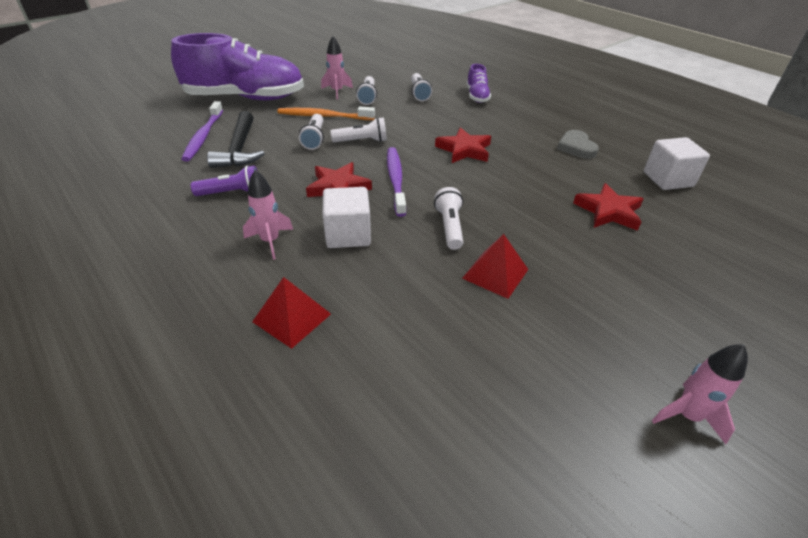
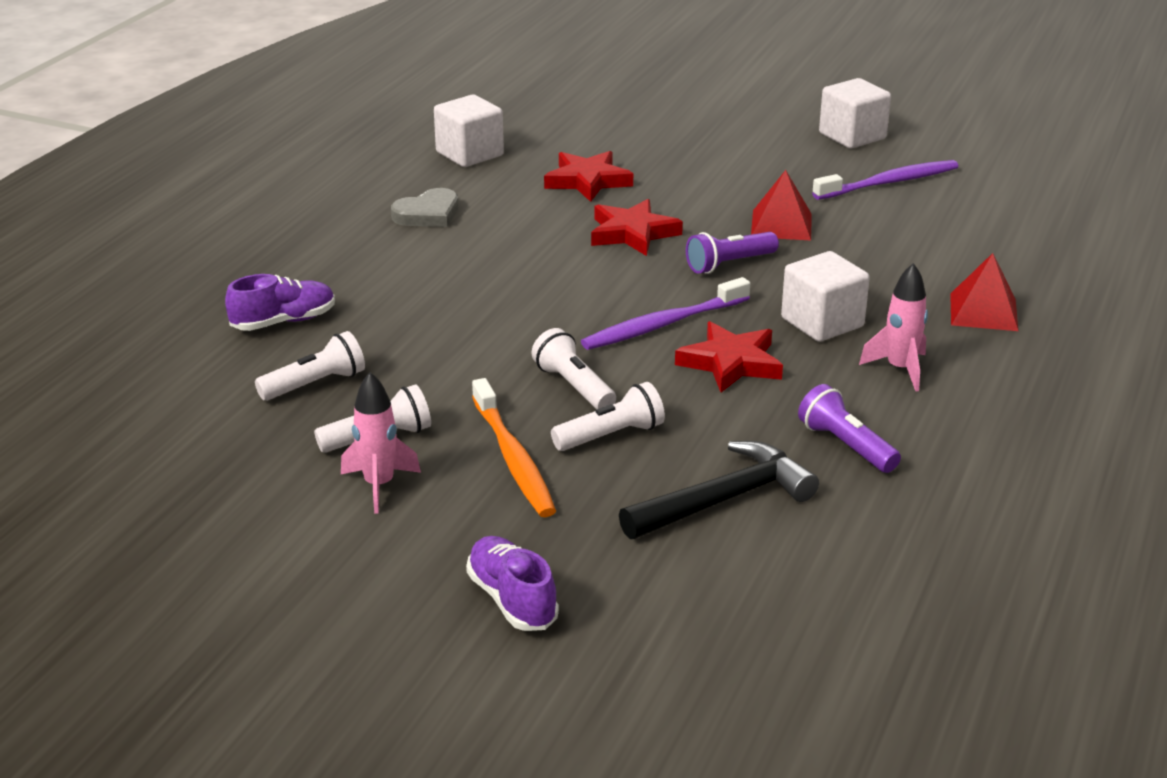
camera: 115 degrees left, 10 degrees down
(203, 136) = (725, 566): purple toothbrush -> purple toothbrush (889, 183)
(245, 98) = (512, 600): purple shoe -> purple shoe, size x0.44
(449, 227) = (729, 264): white flashlight -> purple flashlight
(464, 150) = (517, 293): red star -> red star (632, 233)
(687, 415) = (852, 136): pink rocket -> white cube

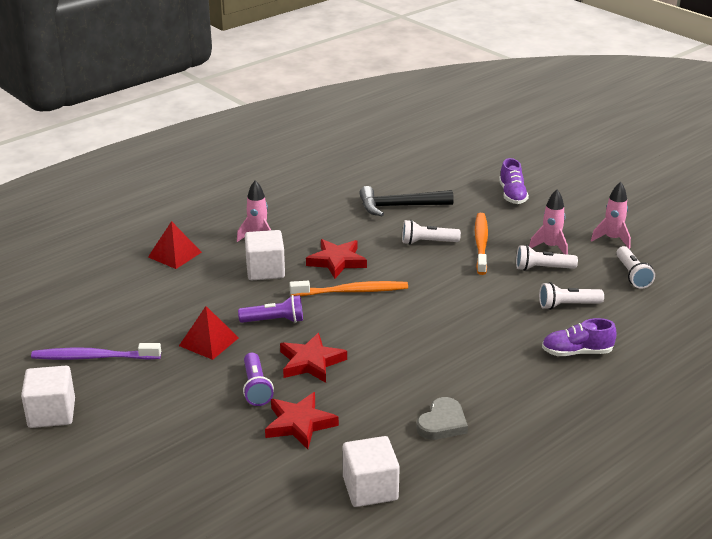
camera: 155 degrees left, 0 degrees up
(259, 537) = (612, 239): none -> pink rocket
(428, 214) = (442, 423): grey heart -> grey heart turned 135 degrees clockwise
(573, 386) = (428, 269): white flashlight -> white flashlight (632, 275)
(663, 325) = (352, 291): purple toothbrush -> orange toothbrush
(845, 445) = (325, 213): purple flashlight -> purple flashlight (256, 388)

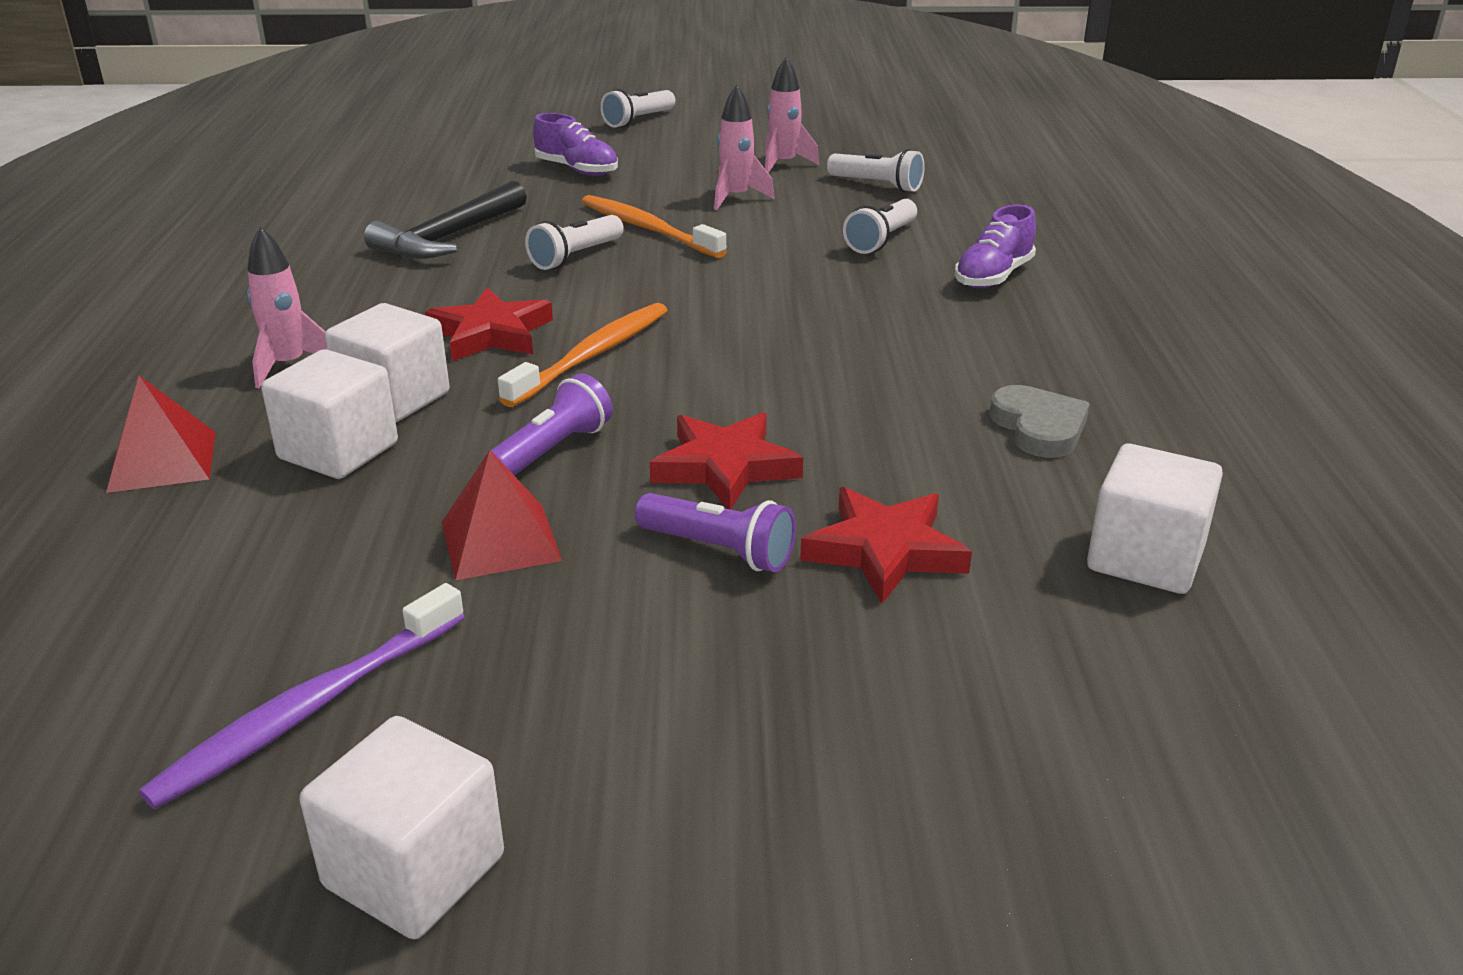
camera: 50 degrees left, 0 degrees up
(220, 281) = (338, 451): none -> white cube
(542, 268) = (774, 220): white flashlight -> white flashlight (638, 120)

